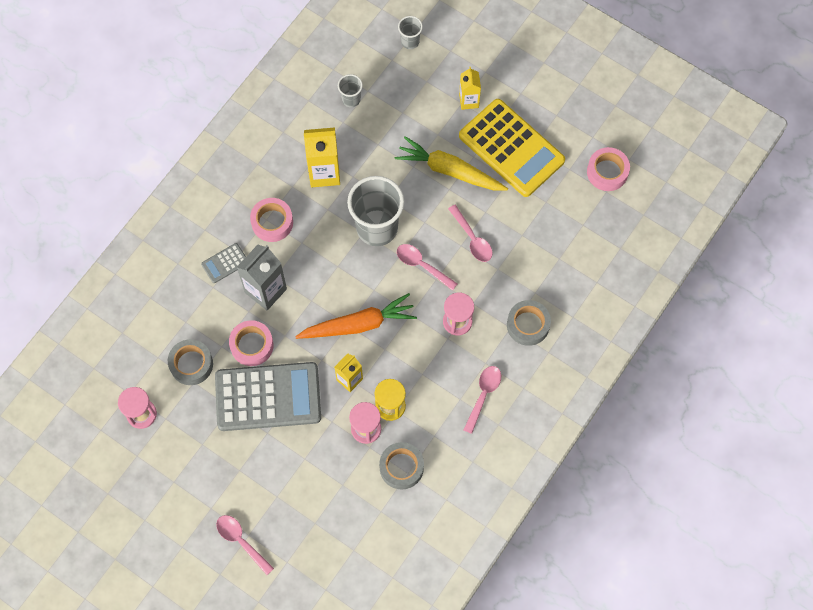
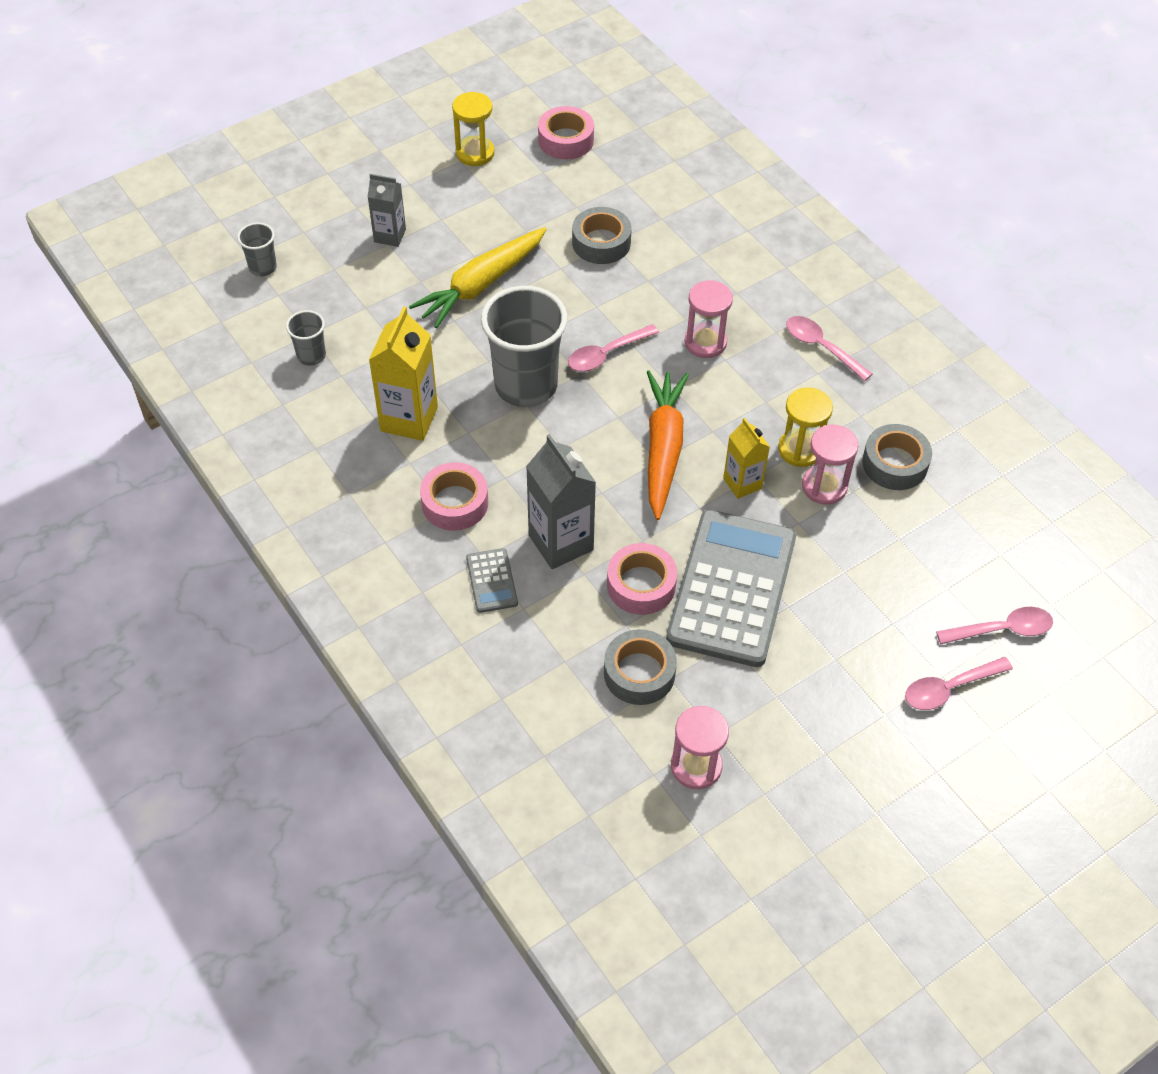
camera: 70 degrees left, 15 degrees down
(469, 101) = (390, 235): yellow carton -> grey carton
(472, 239) = (592, 292): pink spoon -> pink spoon (1002, 630)
(511, 148) = (483, 216): yellow calculator -> none
(528, 325) = (740, 275): grey tape -> grey tape (601, 242)
(567, 121) = (475, 153): none -> yellow hourglass

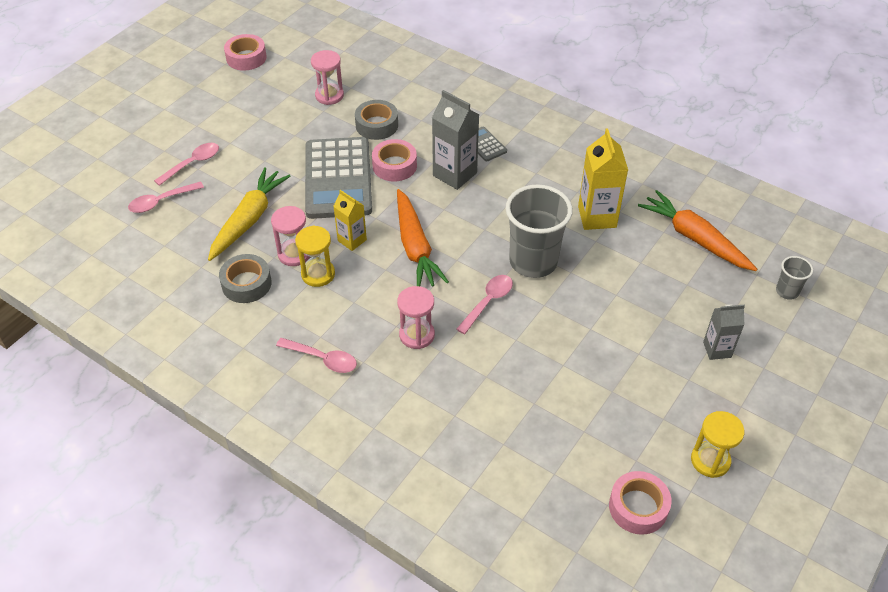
camera: 160 degrees right, 5 degrees down
(311, 356) = (694, 238): grey cup -> orange carrot
(455, 503) = (533, 177): pink tape -> pink tape (246, 58)
(481, 285) = (615, 329): yellow carrot -> yellow carrot (249, 219)
(601, 242) = (543, 400): grey tape -> none

